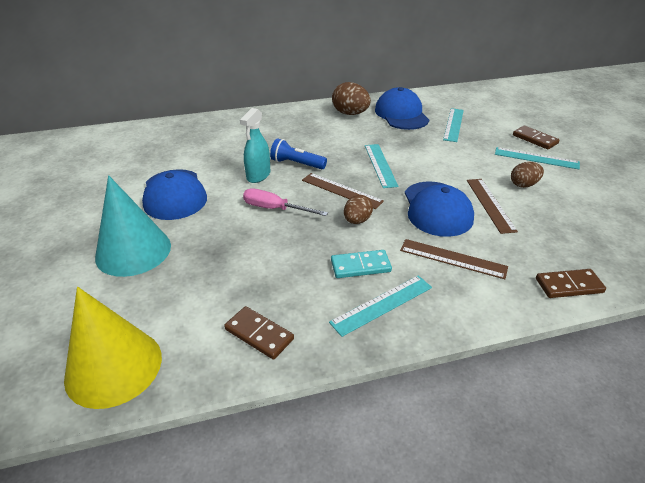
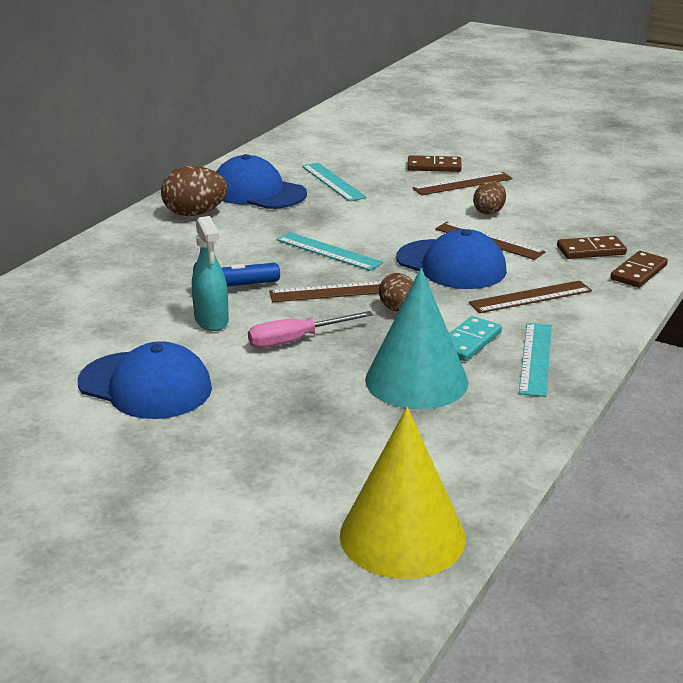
camera: 45 degrees left, 10 degrees down
(133, 251) = (215, 455): turquoise cone -> turquoise cone (416, 380)
(259, 334) = (480, 436): brown domino -> brown domino (591, 250)
(536, 158) = (462, 184): turquoise ruler -> brown ruler

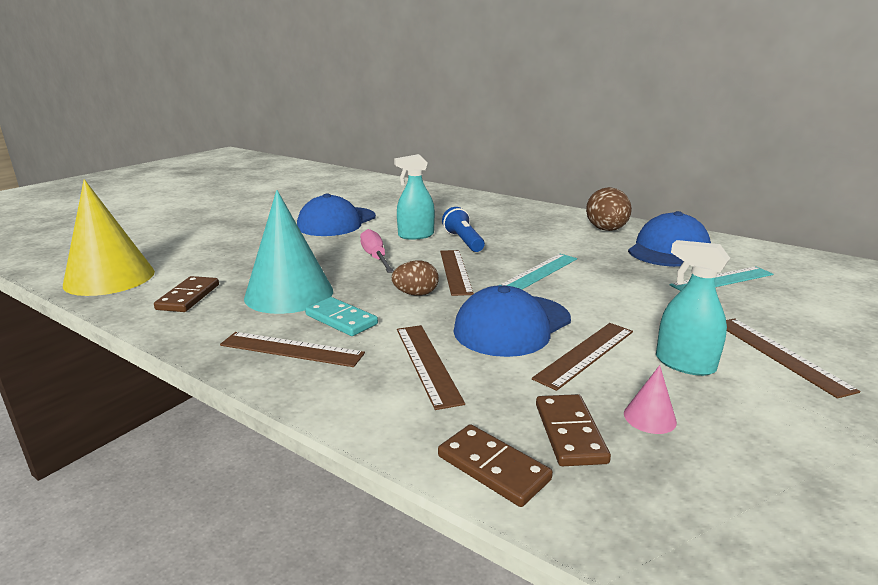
camera: 95 degrees right, 5 degrees down
(434, 167) = (831, 339): brown domino -> brown domino (188, 297)
(489, 211) = (684, 364): brown egg -> turquoise spray bottle
(535, 358) = (291, 349): turquoise ruler -> brown ruler
(561, 228) = (649, 417): none -> pink cone

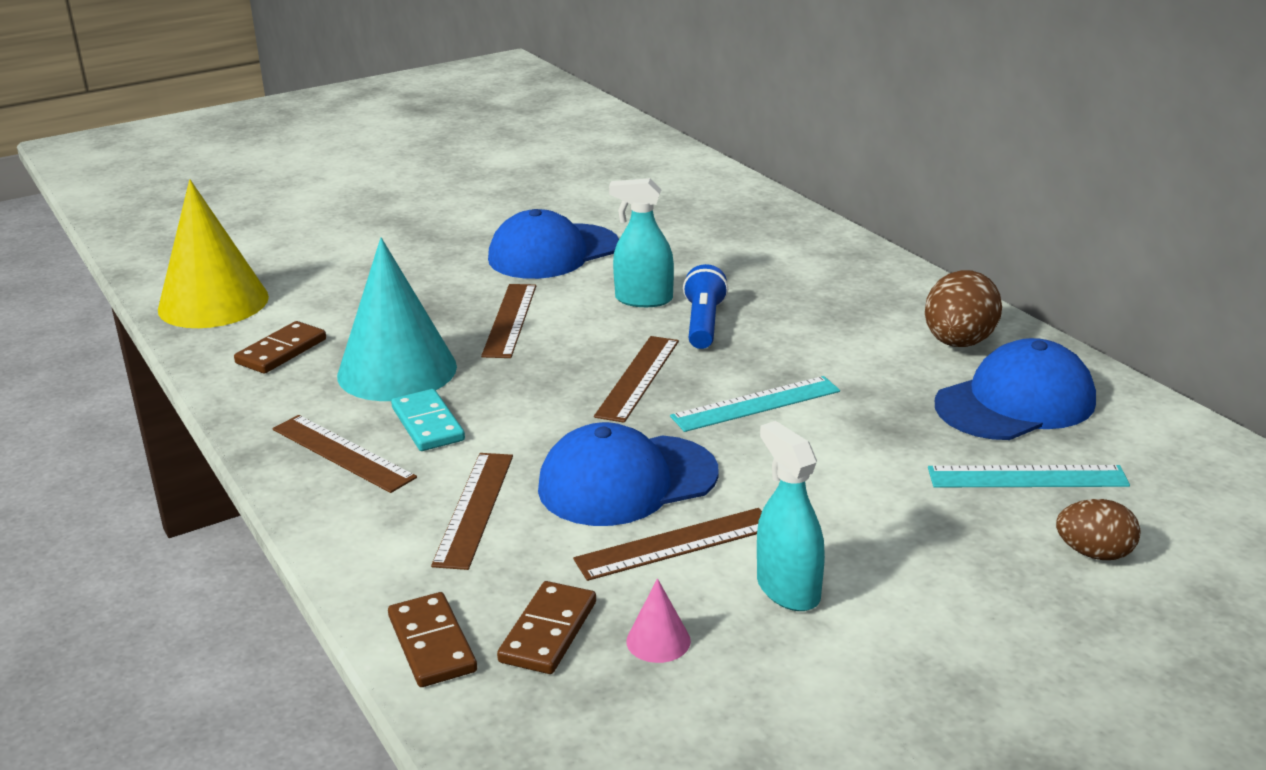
camera: 25 degrees right, 5 degrees up
(375, 257) = (552, 331): pink screwdriver -> none
(416, 294) = (550, 405): brown egg -> brown egg (1094, 553)
(780, 354) = (940, 611): brown ruler -> brown ruler (510, 320)

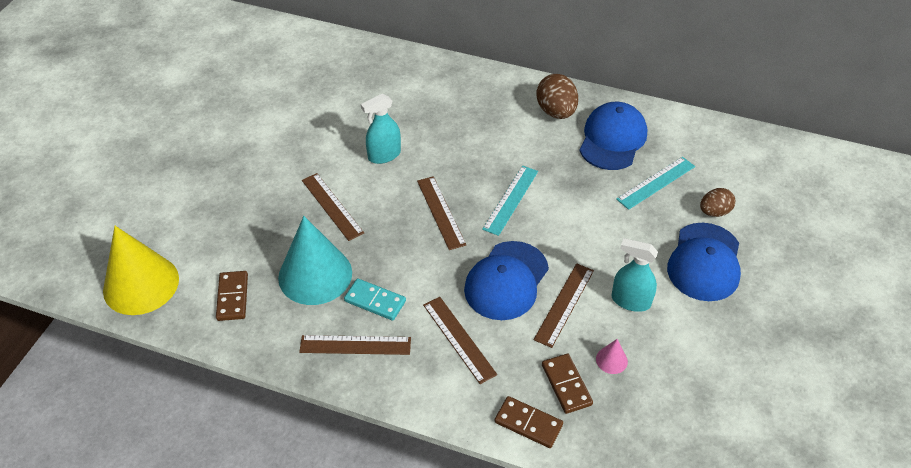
camera: 40 degrees left, 20 degrees up
(553, 252) = (296, 142): blue cap -> blue cap (704, 262)
(703, 323) = (432, 158): blue flashlight -> none

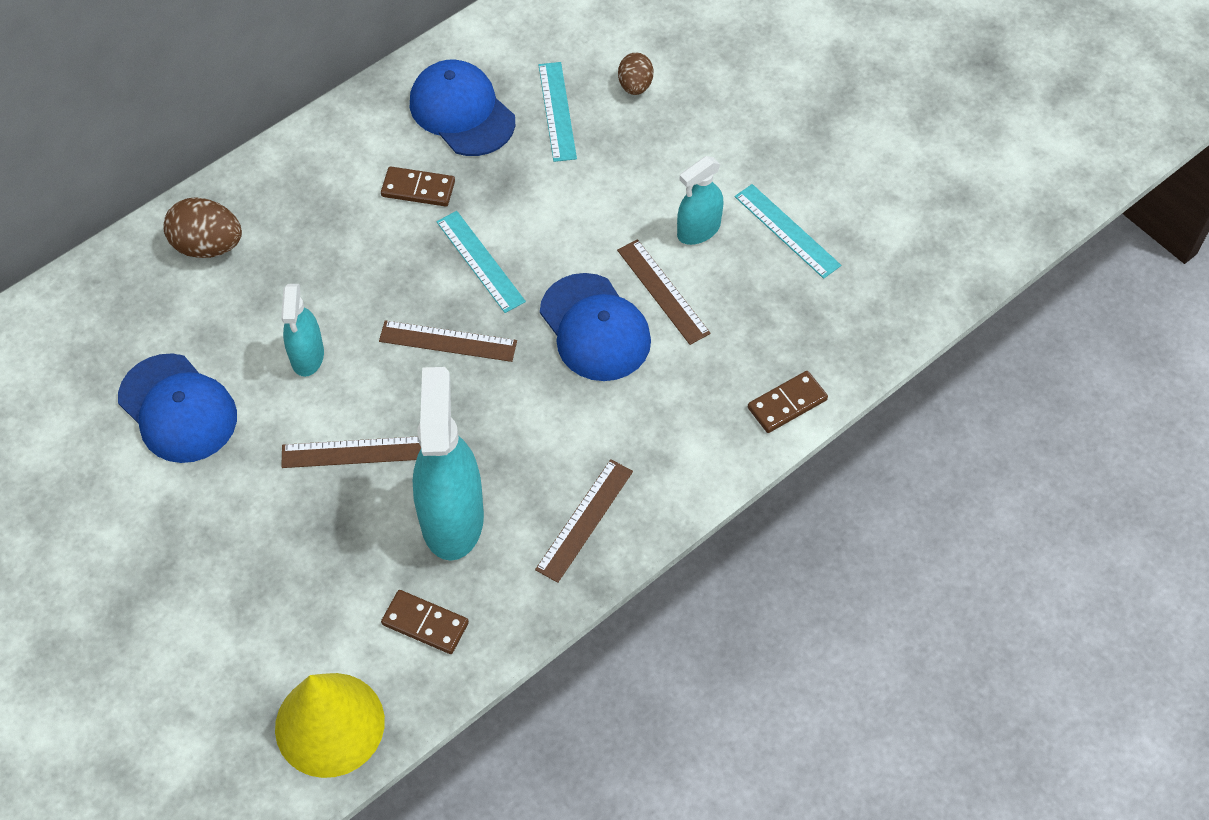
camera: 60 degrees left, 10 degrees up
(315, 275) = (452, 518): turquoise cone -> turquoise spray bottle
(375, 301) = (535, 472): turquoise domino -> none
(459, 339) = (643, 414): brown ruler -> none
(556, 112) = (374, 140): brown egg -> brown egg (208, 246)
(566, 385) = (763, 345): brown domino -> brown domino (418, 189)
(611, 360) = (759, 289): pink cone -> none
(675, 354) = (787, 231): none -> turquoise ruler
(704, 262) = (694, 136): blue cap -> blue cap (178, 409)

